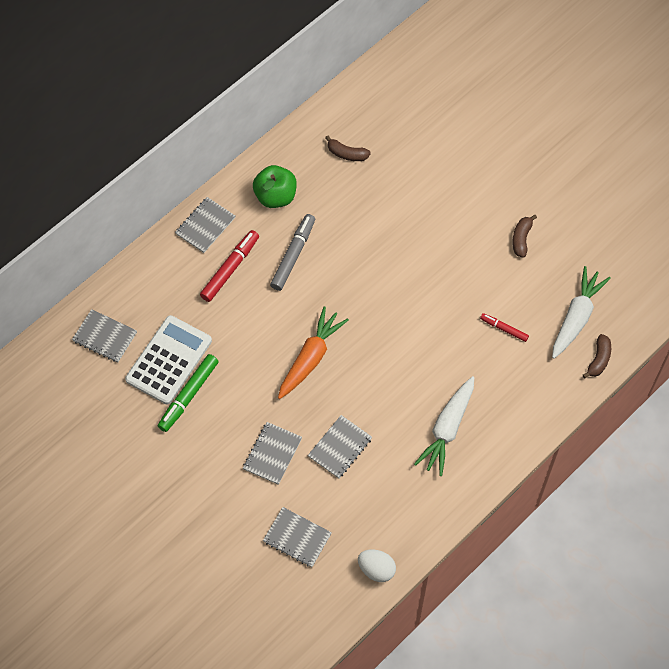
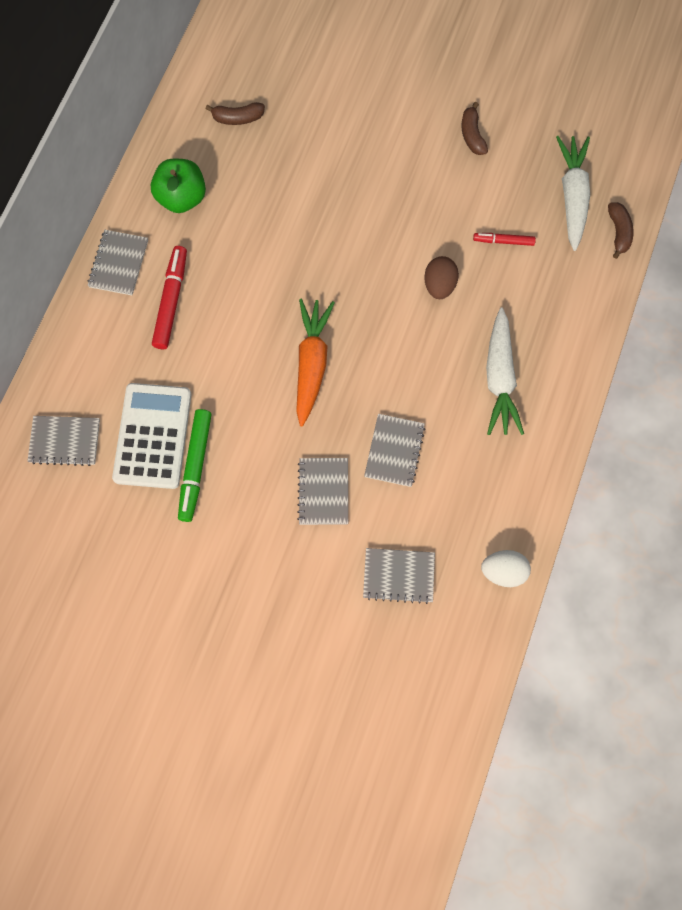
camera: 25 degrees left, 10 degrees up
(293, 255) = (234, 256): grey marker -> none
(437, 341) = (439, 285): none -> brown egg

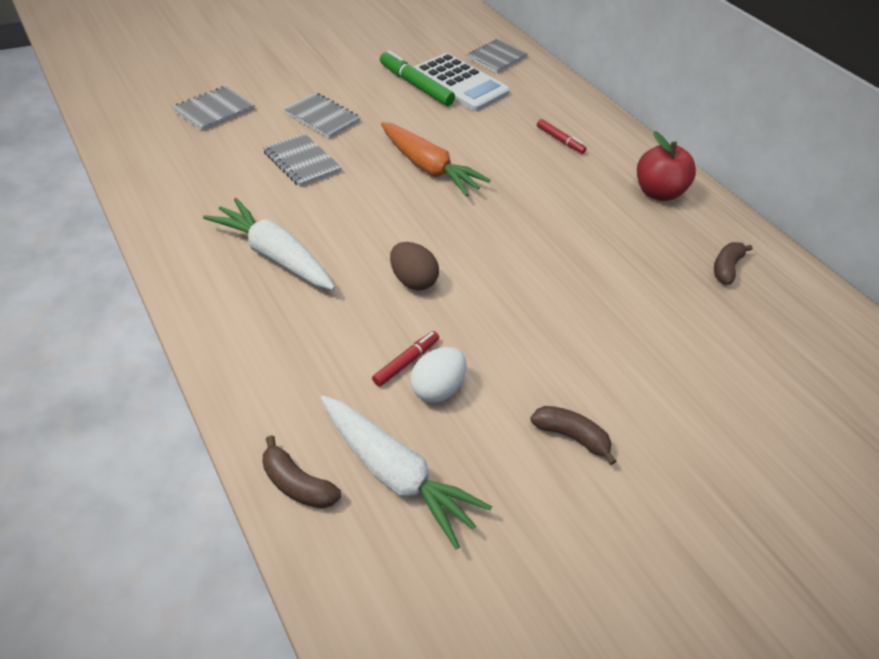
camera: 120 degrees right, 25 degrees down
(119, 263) = (617, 136): grey notebook -> none
(171, 301) = (560, 140): red marker -> red marker, size x0.58
(182, 198) = (656, 192): green apple -> red apple
(503, 571) = (133, 151): white egg -> white egg (436, 388)

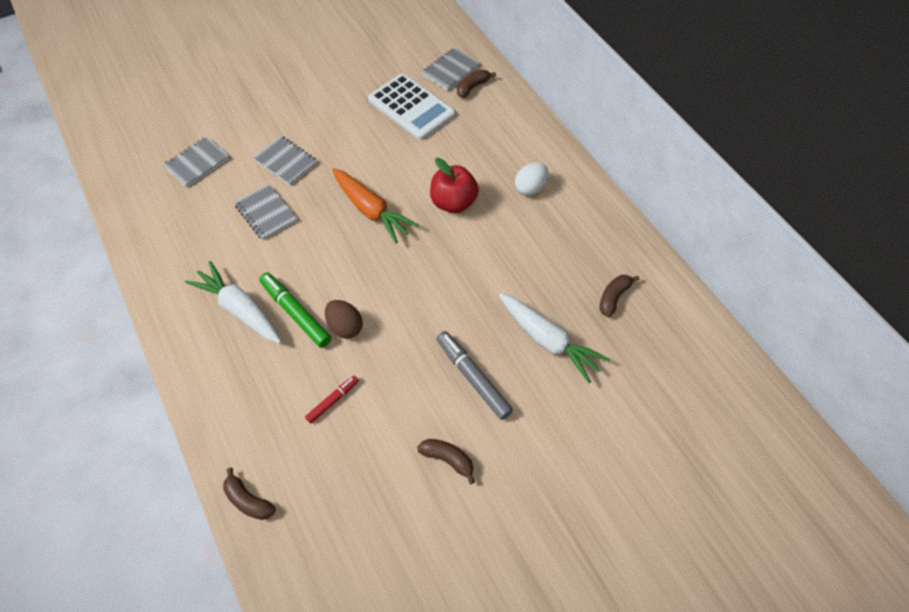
camera: 10 degrees right, 10 degrees up
(395, 474) = (315, 492): white carrot -> white carrot (548, 340)
(415, 85) = (370, 115): green marker -> green marker (296, 313)
(436, 388) = (353, 422): white egg -> white egg (530, 188)
(522, 73) = (472, 87): none -> brown banana
(560, 140) = (493, 167): red marker -> none
(582, 342) = (473, 377): none -> grey marker
(656, 192) = (570, 220): red apple -> red apple (453, 203)

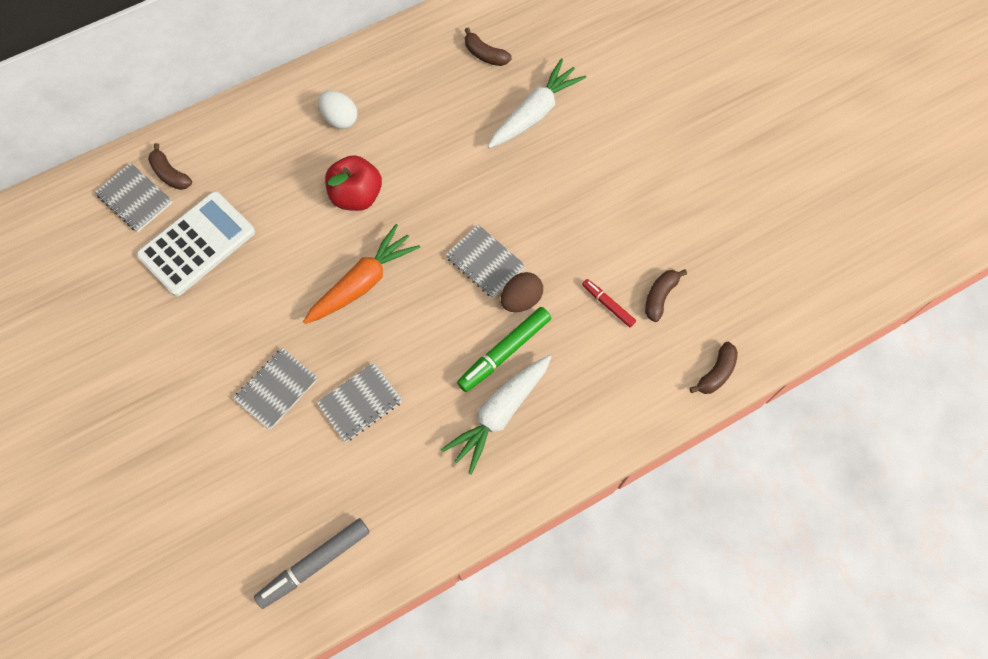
camera: 90 degrees left, 10 degrees up
(197, 163) = (269, 505): grey notebook -> grey notebook (485, 262)
(448, 459) = (662, 200): brown banana -> brown banana (660, 296)
(473, 377) = (577, 178): grey marker -> grey marker (314, 564)

